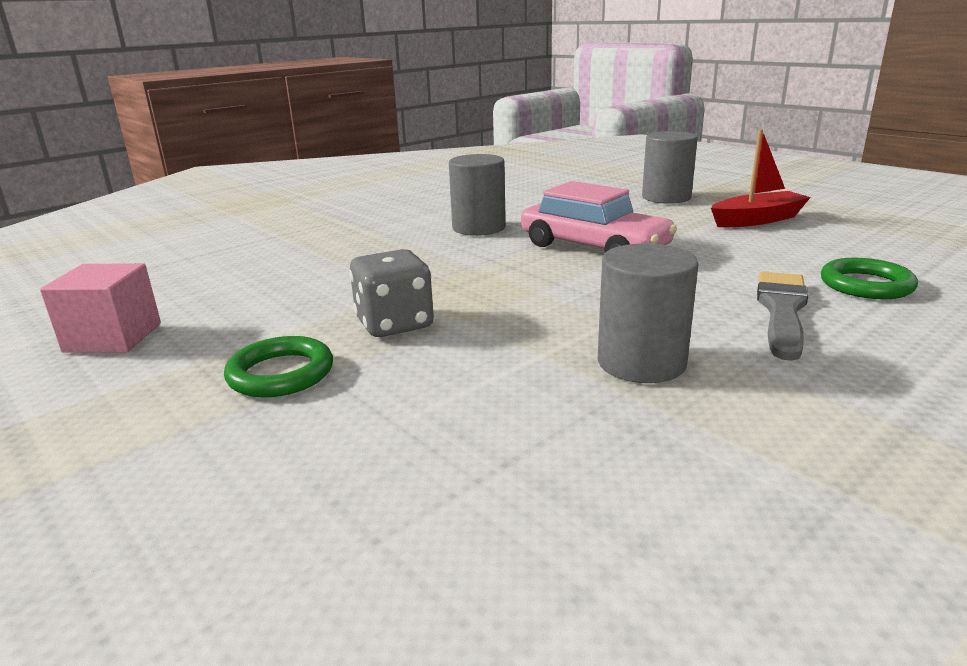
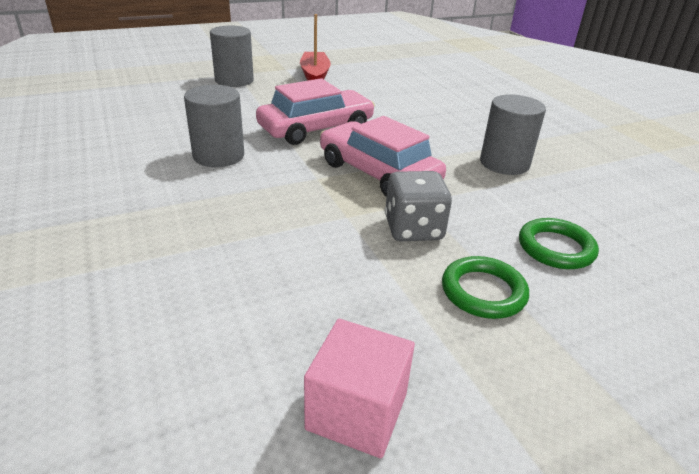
camera: 75 degrees left, 10 degrees up
(513, 290) = (378, 173): none -> pink car
(781, 310) = (455, 115): grey brush -> none
(866, 285) = (434, 89): green ring -> green ring (556, 248)

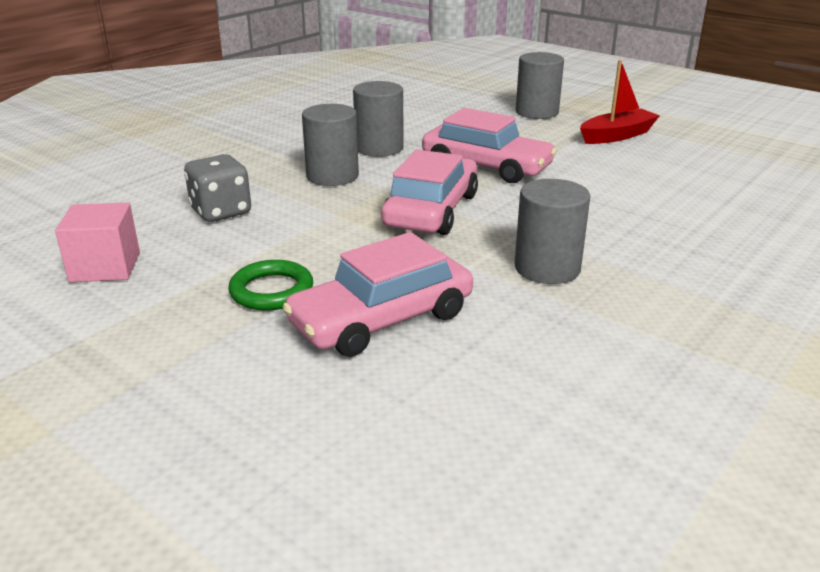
camera: 65 degrees right, 5 degrees down
(256, 195) = (332, 176): none -> grey cylinder
(413, 229) = (344, 245): grey dice -> grey dice (221, 212)
(556, 248) = (382, 319): green ring -> pink car

